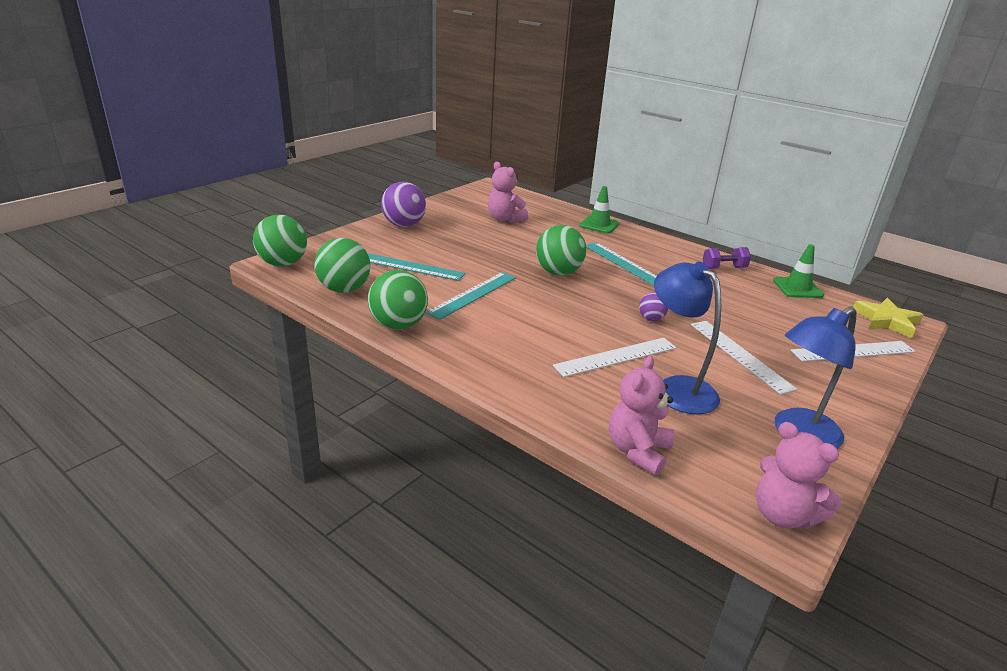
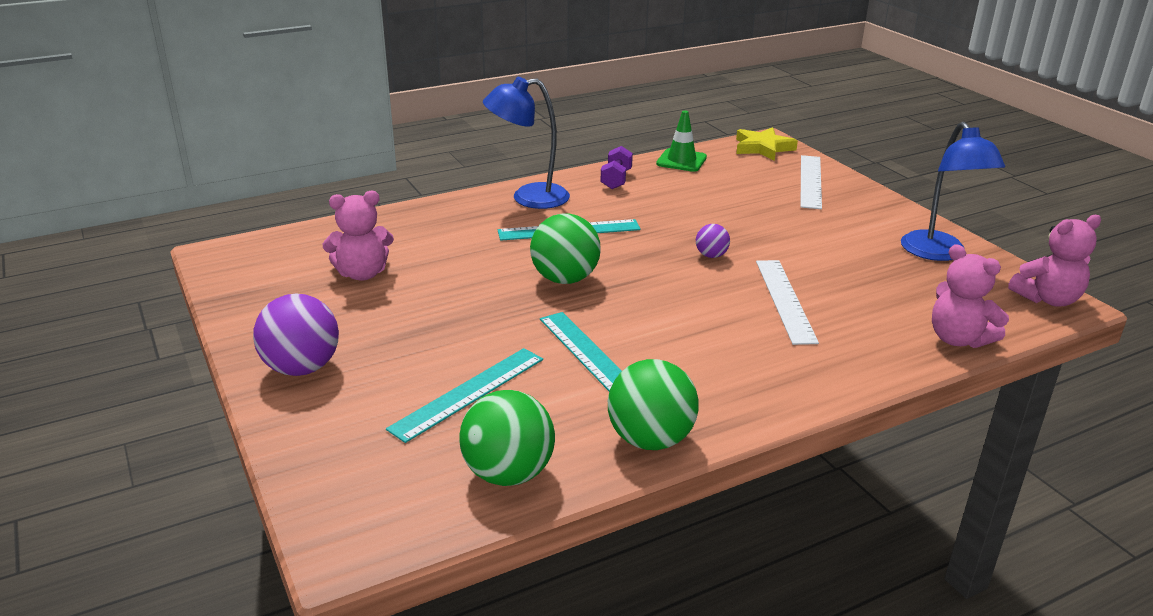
camera: 65 degrees left, 0 degrees up
(283, 263) = (359, 533): green ball -> none
(599, 225) = (443, 213): green traffic cone -> none
(677, 388) = (853, 285): blue lamp -> blue lamp (528, 198)
(740, 355) = (801, 233): white ruler -> none

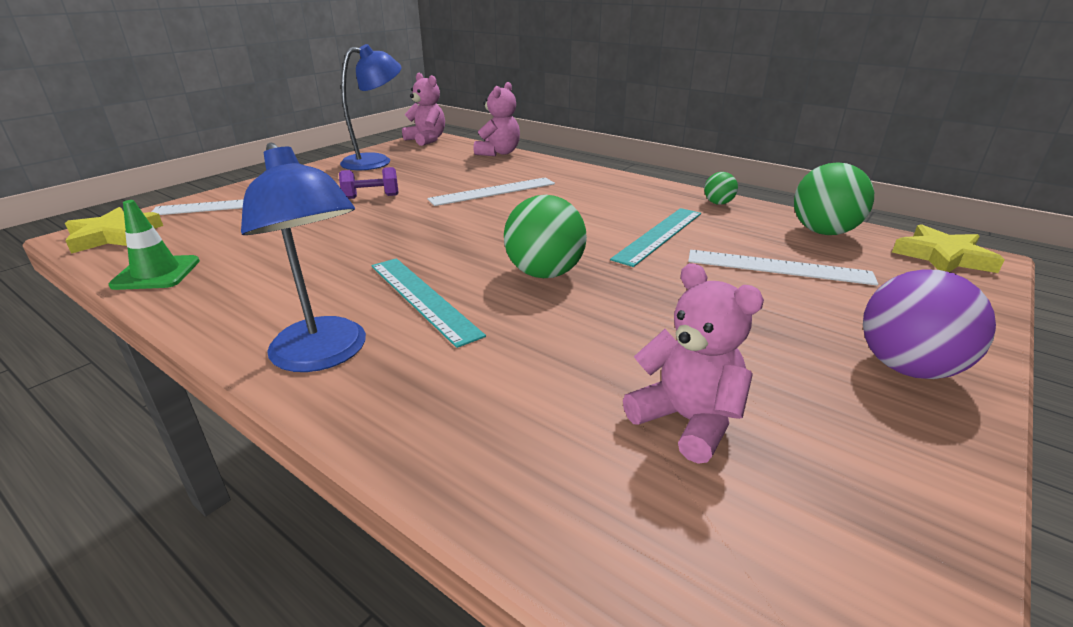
camera: 115 degrees left, 0 degrees up
(378, 523) = (942, 256): none -> yellow star
(468, 393) = (778, 267): turquoise ruler -> white ruler
(616, 180) = (235, 303): purple dumbbell -> purple dumbbell (371, 197)
(650, 439) = (718, 203): green ball -> green ball, size x0.51
(711, 255) = (435, 222): purple ball -> none

